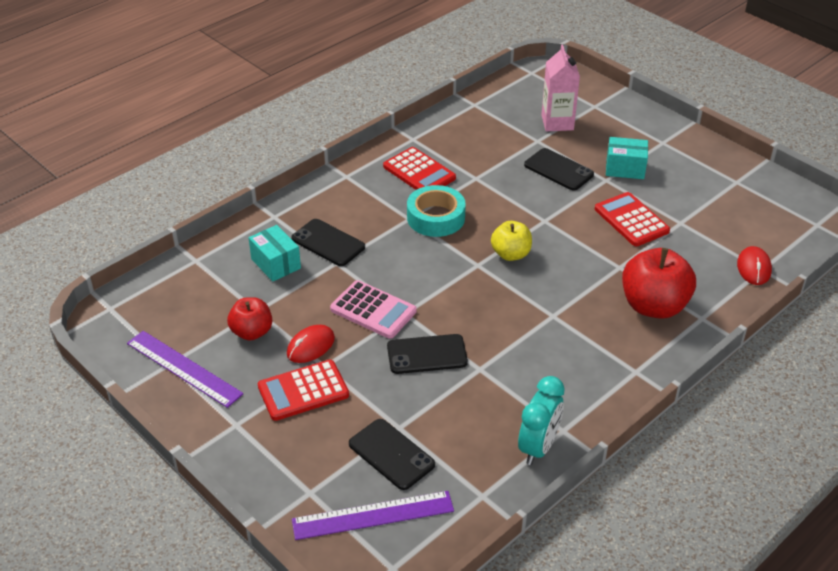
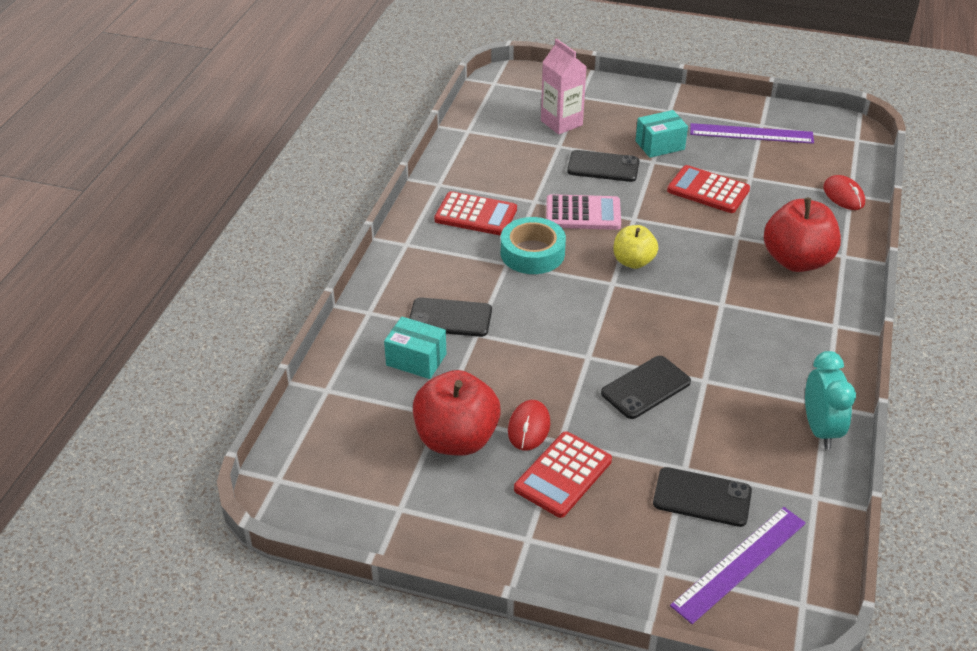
camera: 30 degrees left, 0 degrees up
(184, 368) = (420, 507): purple ruler -> purple ruler (751, 133)
(252, 332) = (456, 439): red apple -> red apple, size x1.66
(373, 310) = (556, 366): pink calculator -> pink calculator (583, 213)

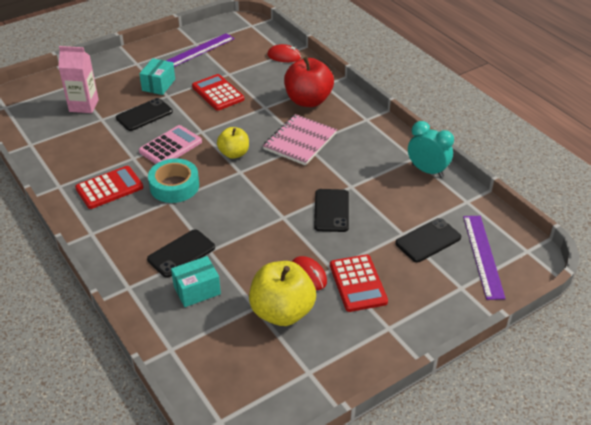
camera: 50 degrees left, 0 degrees up
(456, 439) = (282, 312): red apple -> yellow apple
(708, 190) = (218, 93): red calculator -> red calculator turned 75 degrees clockwise
(720, 296) = (300, 141): none -> pink notebook

